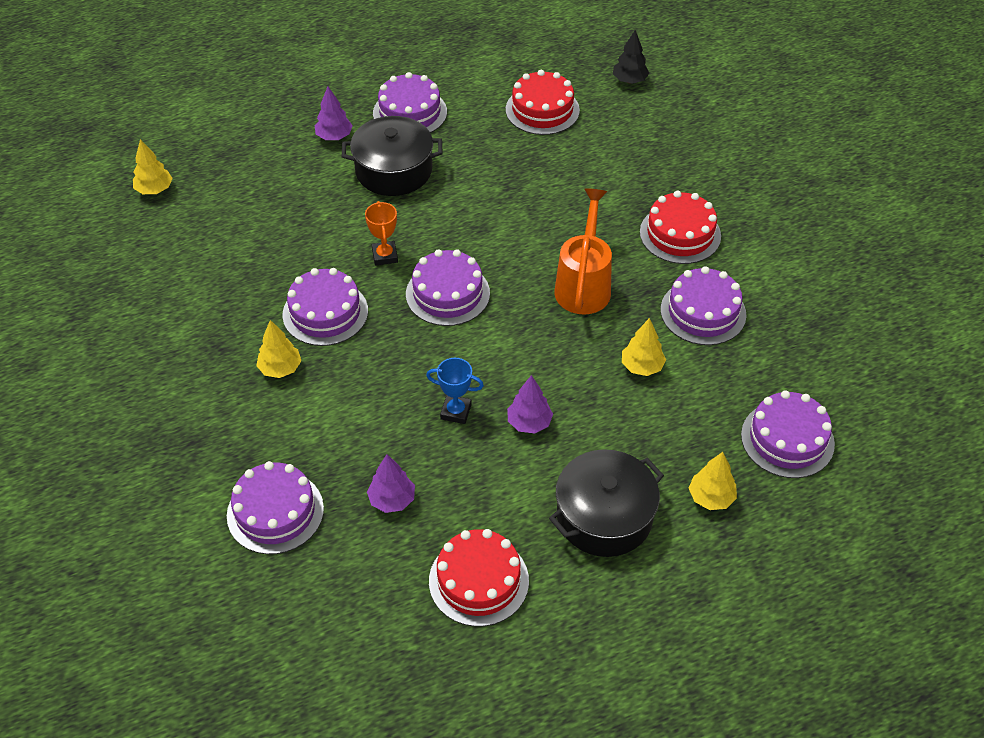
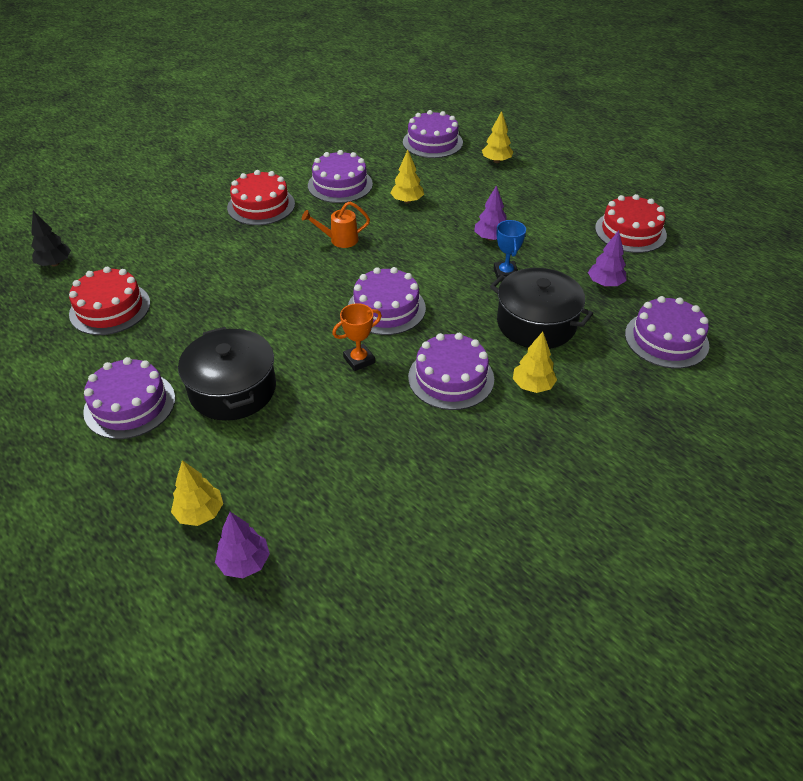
camera: 110 degrees left, 5 degrees down
(154, 190) = (339, 609): yellow tree -> yellow tree (200, 513)
(334, 136) = (187, 458): purple tree -> purple tree (244, 562)
(583, 285) = (339, 240): orange watering can -> orange watering can, size x0.58
(604, 516) = (541, 194): black pot -> black pot (536, 323)

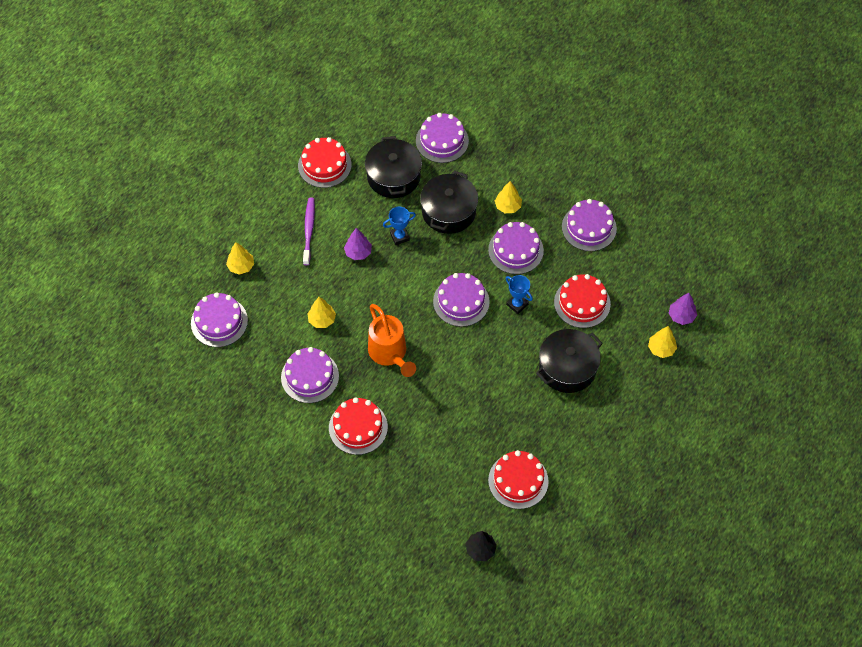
camera: 105 degrees left, 15 degrees up
(130, 404) = (600, 422): purple cake -> purple cake (589, 227)
(330, 432) = (582, 303): none -> red cake
(339, 240) = (390, 353): orange watering can -> orange watering can, size x1.74
(359, 360) = (517, 304): orange trophy -> blue trophy
(533, 208) = (309, 230): none -> purple toothbrush
(605, 284) = (393, 176): purple tree -> black pot

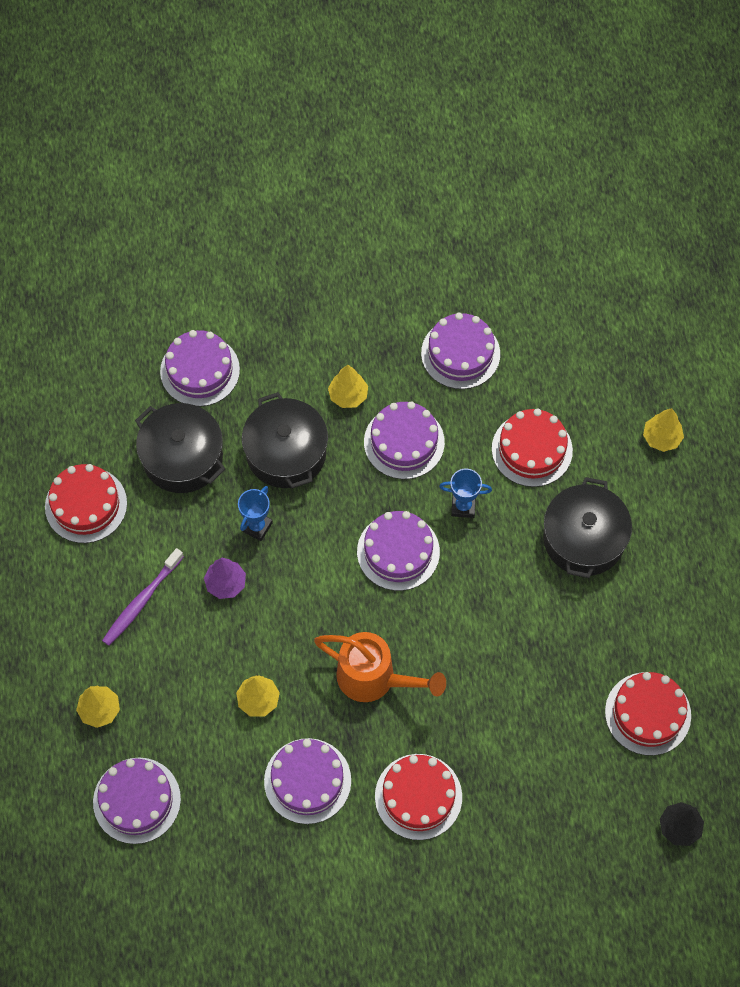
camera: 40 degrees left, 5 degrees up
(309, 230) = (141, 601): purple toothbrush -> purple toothbrush turned 105 degrees counterclockwise
(681, 316) = (649, 383): purple tree -> none

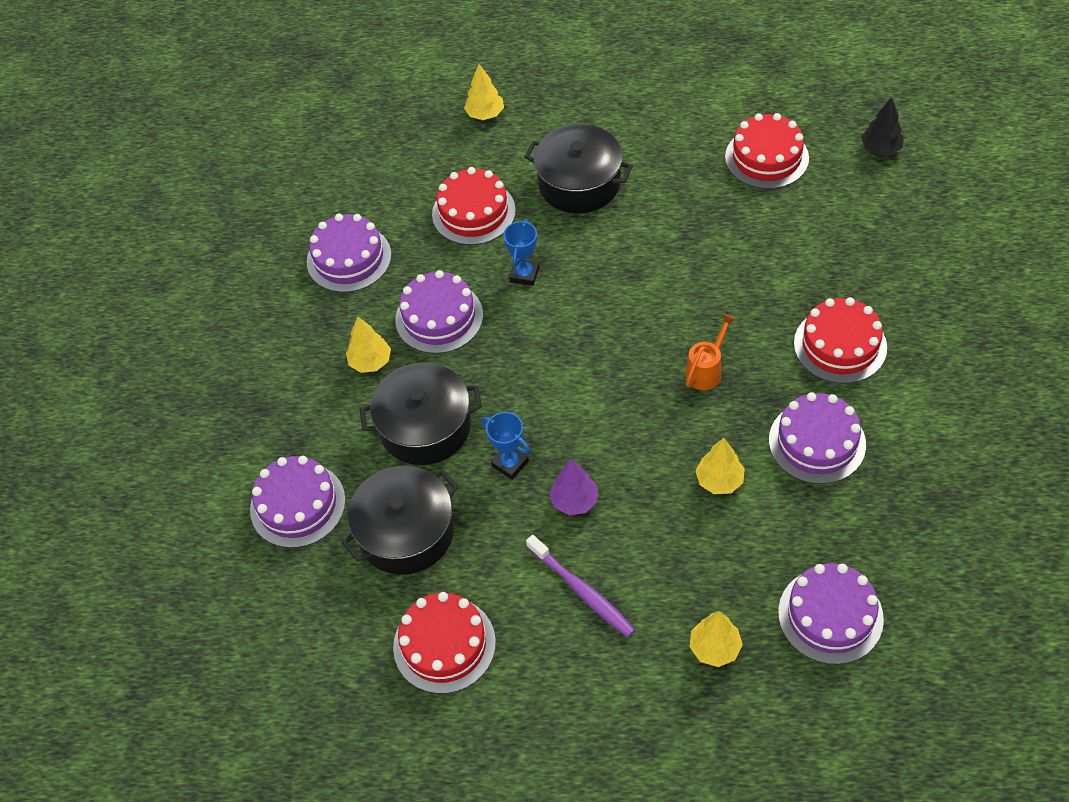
camera: 75 degrees left, 10 degrees down
(374, 678) = (706, 370): orange watering can -> orange watering can, size x0.58
(398, 551) = (565, 335): purple cake -> none

